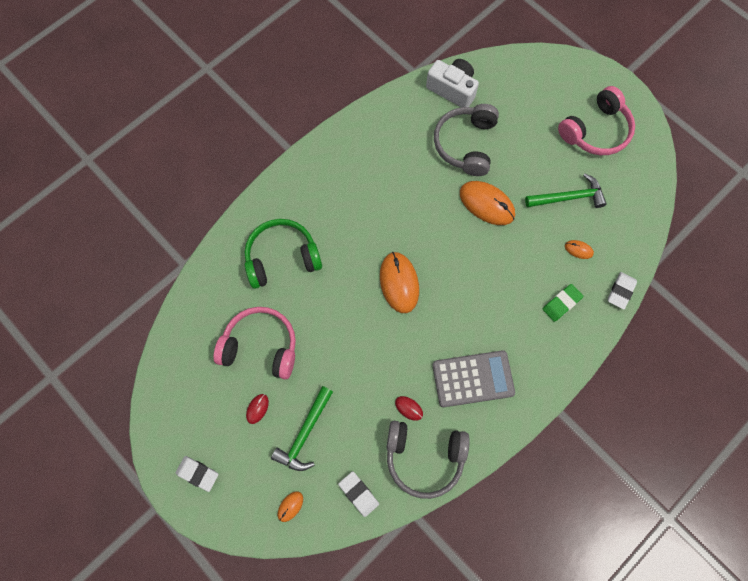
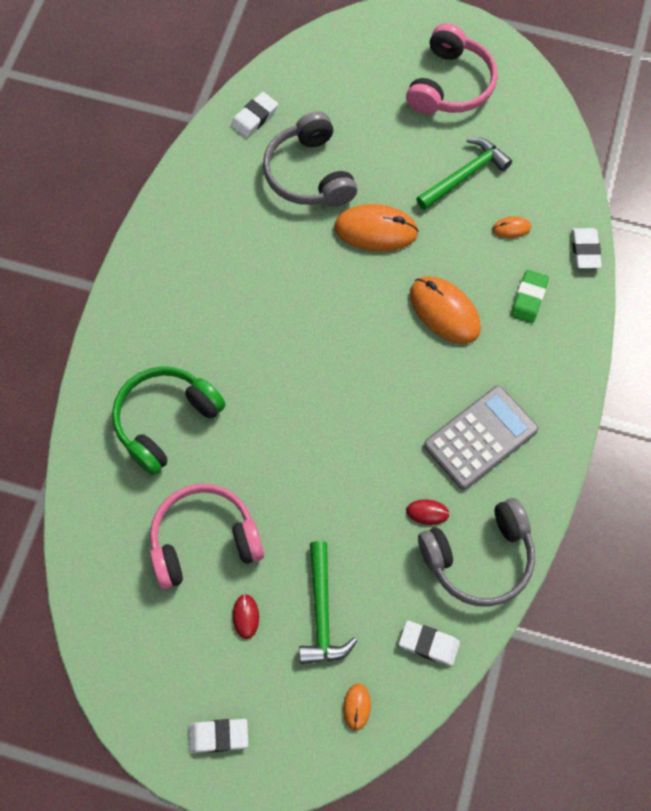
camera: 30 degrees left, 5 degrees down
(399, 283) = (328, 375): orange mouse -> orange mouse (444, 311)
(452, 89) = (254, 117): white camera -> white eraser

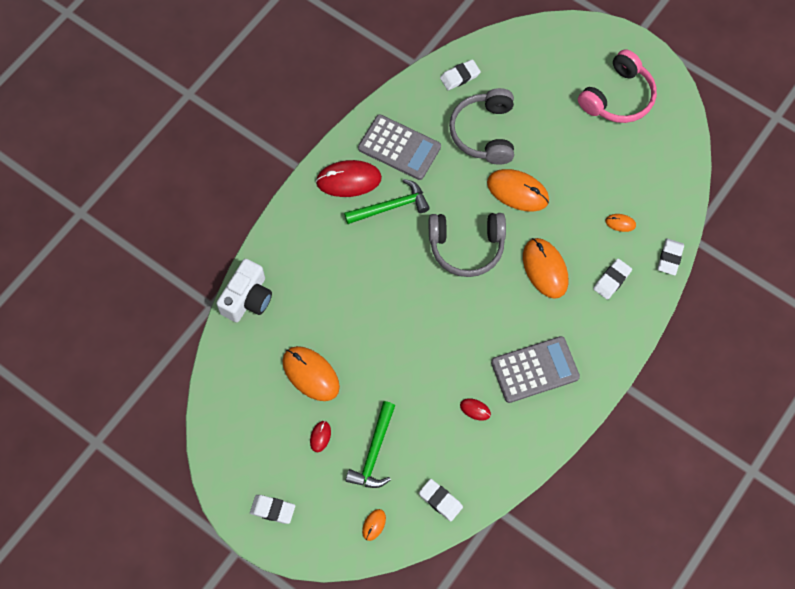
camera: 20 degrees right, 0 degrees up
(88, 472) = (247, 298): none -> white camera
(164, 282) = (348, 180): none -> red mouse
(165, 421) = (314, 281): green headphones -> none
(204, 540) = (311, 374): pink headphones -> orange mouse
(212, 223) = (399, 147): none -> grey calculator
(464, 175) = (601, 171): green hammer -> green hammer (391, 206)
(479, 558) = (500, 454): grey headphones -> grey headphones (466, 247)
(528, 298) = (612, 280): green eraser -> white eraser

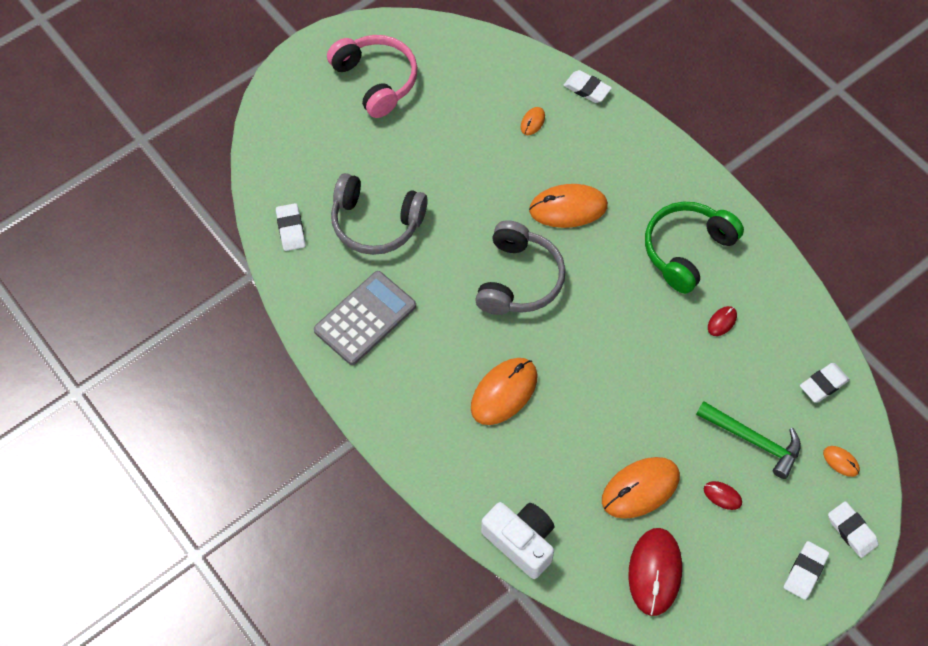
camera: 75 degrees left, 5 degrees down
(348, 180) = (391, 385): red mouse -> red mouse (655, 572)
(391, 206) = (442, 347): green hammer -> none
(517, 191) = (463, 209): orange mouse -> orange mouse (504, 392)
(535, 369) = (687, 250): grey calculator -> green headphones
(612, 280) = (598, 149): white eraser -> white eraser (851, 531)

